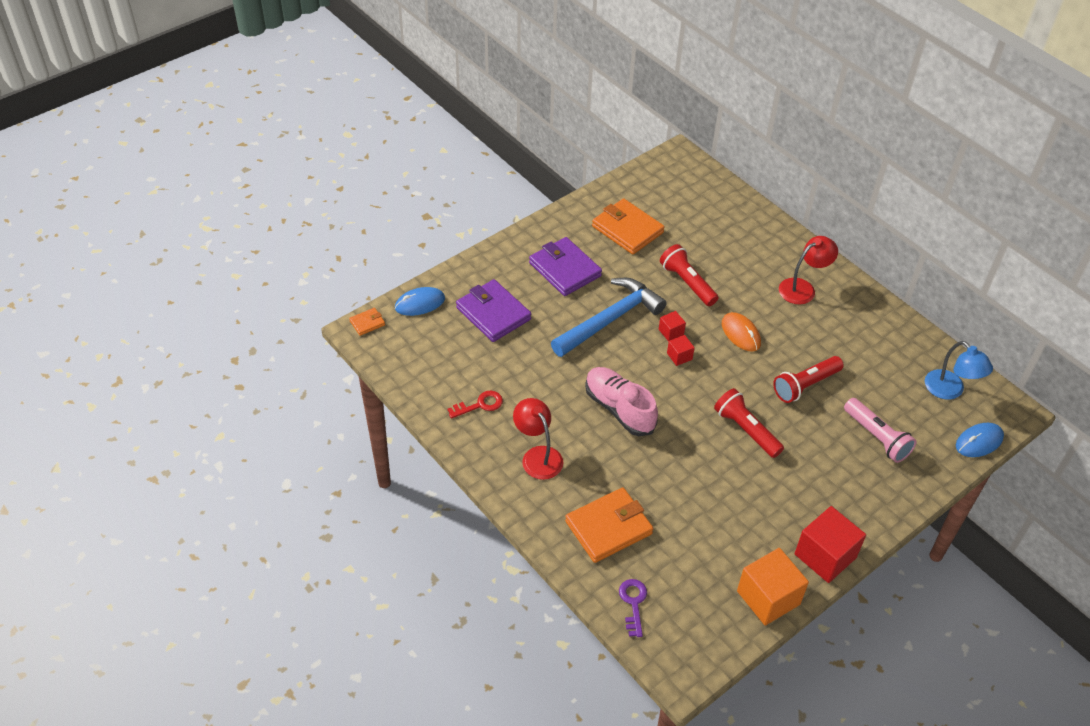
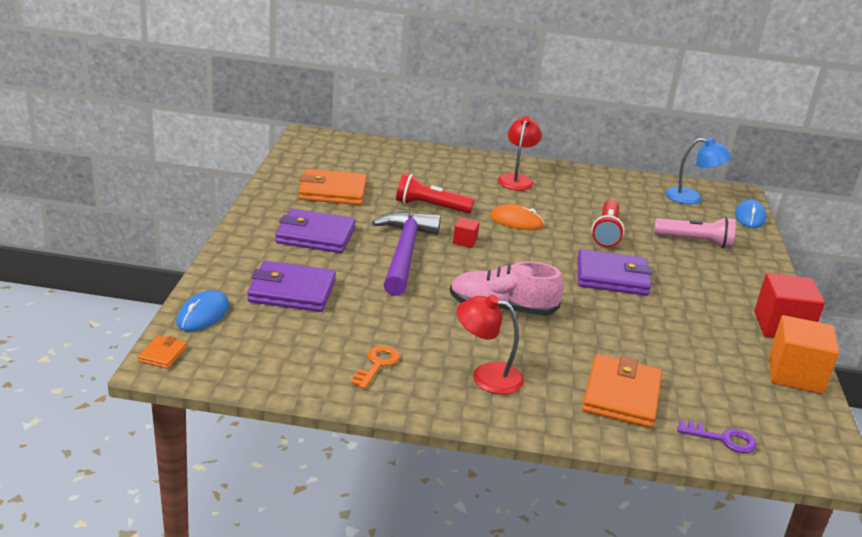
camera: 45 degrees left, 20 degrees down
(480, 405) = (377, 364): red key -> orange key
(610, 319) = (404, 253): blue hammer -> purple hammer
(633, 603) = (723, 439): purple key -> purple key turned 150 degrees clockwise
(679, 356) = (494, 253): red cube -> none
(746, 430) = (612, 277): red flashlight -> purple wallet

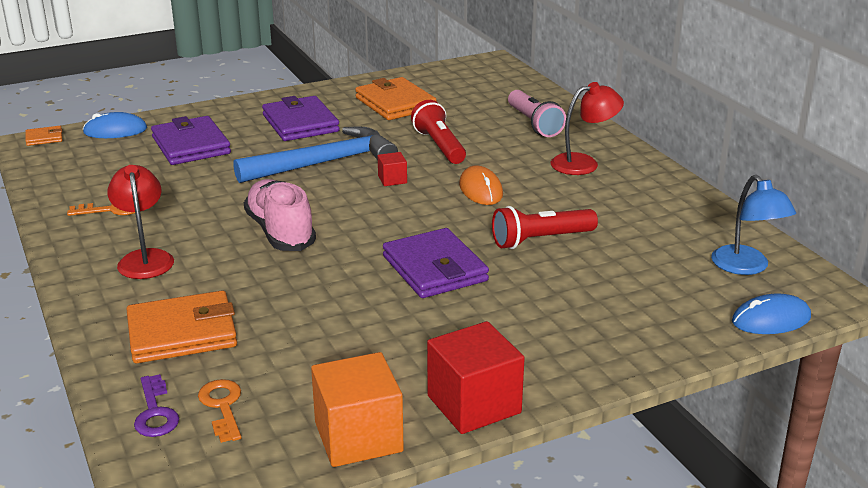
camera: 60 degrees right, 0 degrees up
(404, 253) = (325, 163): purple hammer -> blue hammer
(695, 242) = (617, 297): pink flashlight -> pink flashlight (534, 124)
(732, 410) = (222, 406): none -> orange key

